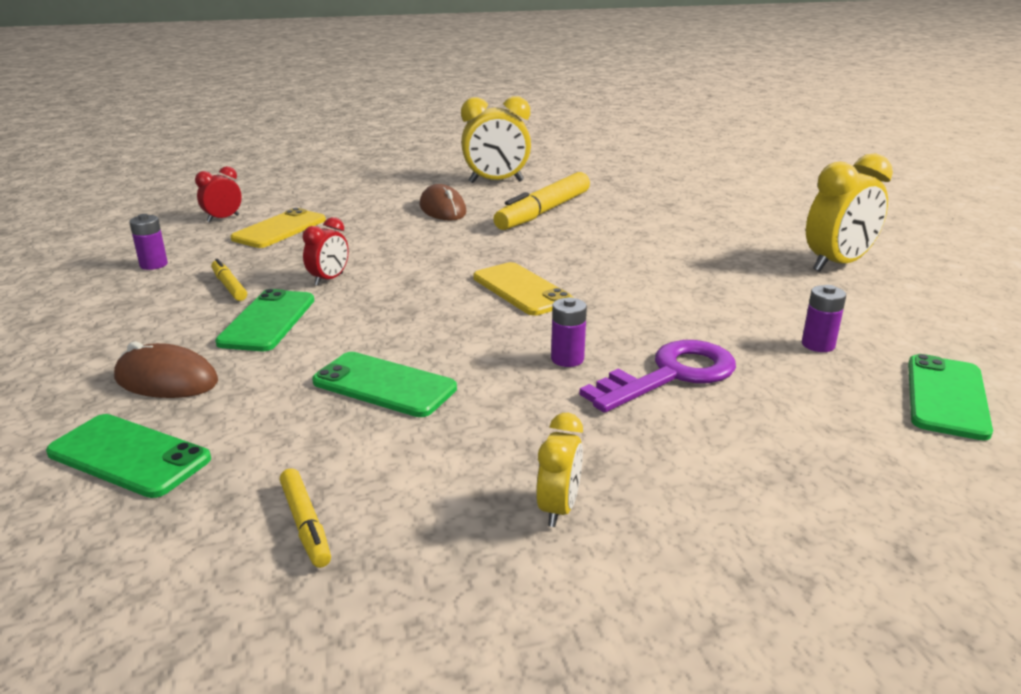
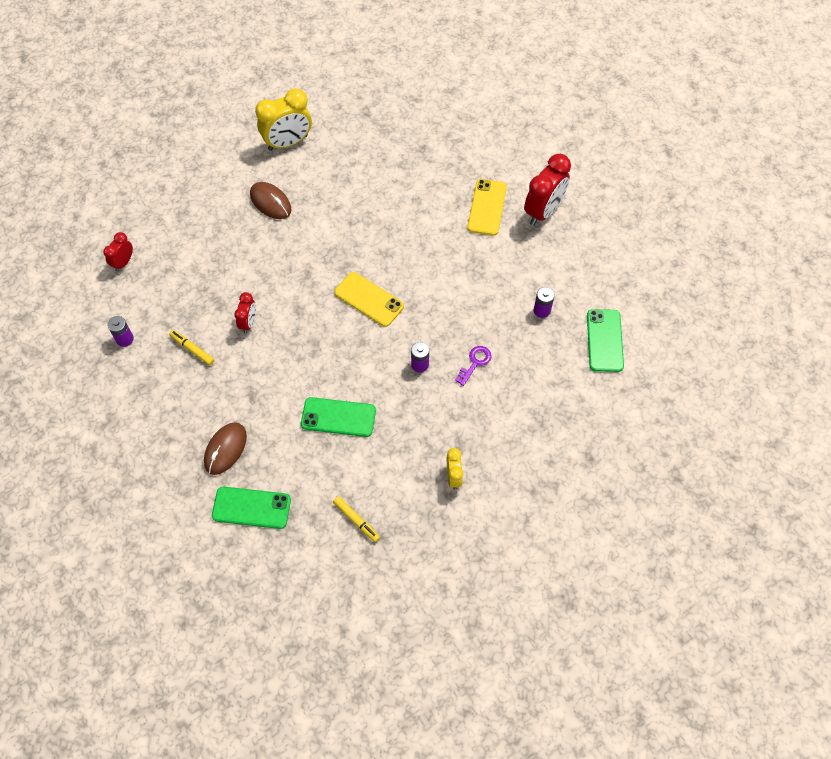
camera: 20 degrees left, 35 degrees up
(166, 380) = (225, 449): brown mouse -> brown mouse turned 60 degrees counterclockwise
(267, 321) = (241, 379): green phone -> none
(279, 229) = (174, 266): yellow phone -> yellow phone (487, 207)
(543, 212) = (342, 186): yellow marker -> none
(671, 375) = (475, 363): purple key -> purple key, size x0.54
(837, 264) = (543, 211): yellow clock -> red clock

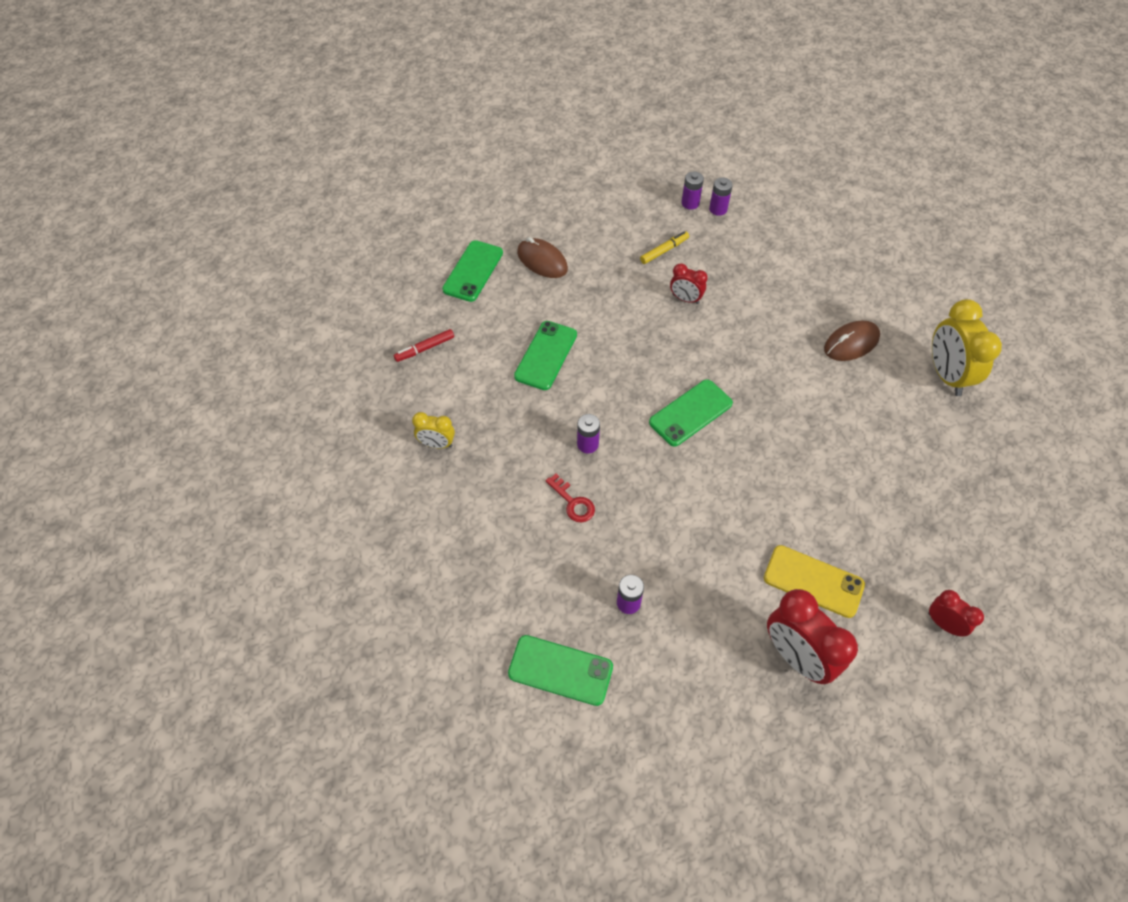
camera: 105 degrees right, 5 degrees down
(123, 262) = (785, 211): red clock -> red clock (943, 624)
(129, 315) = (718, 209): none -> purple battery
(356, 520) = (425, 348): yellow marker -> red marker
(369, 299) = (690, 413): yellow phone -> green phone
(475, 363) = (573, 502): purple key -> red key

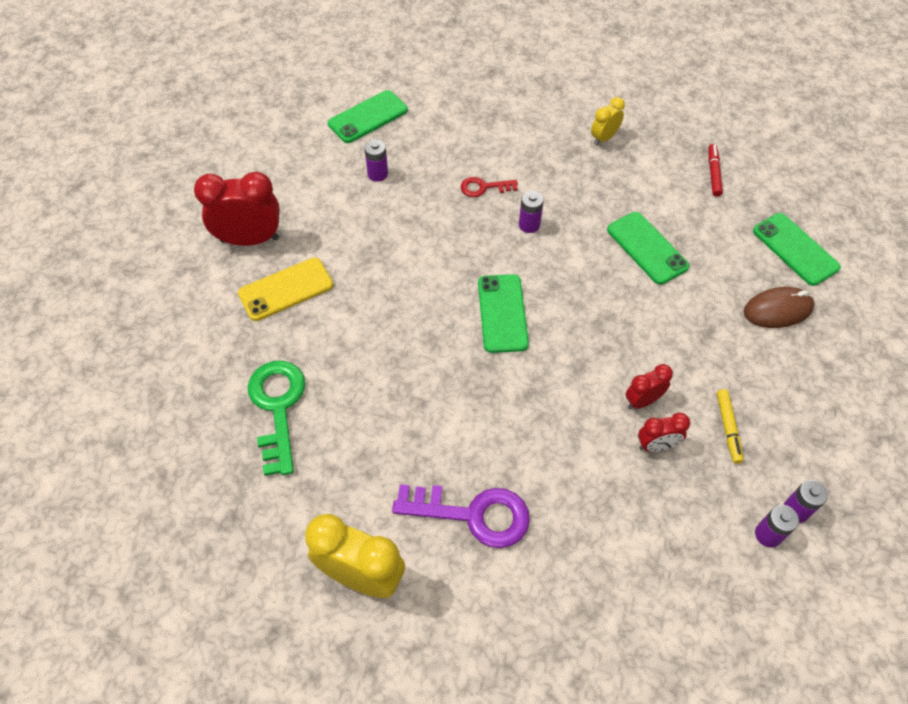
camera: 125 degrees right, 0 degrees up
(851, 343) = (473, 514): brown mouse -> purple key
(906, 504) = (277, 407): none -> green key
(943, 624) = (173, 347): red clock -> red clock (656, 445)

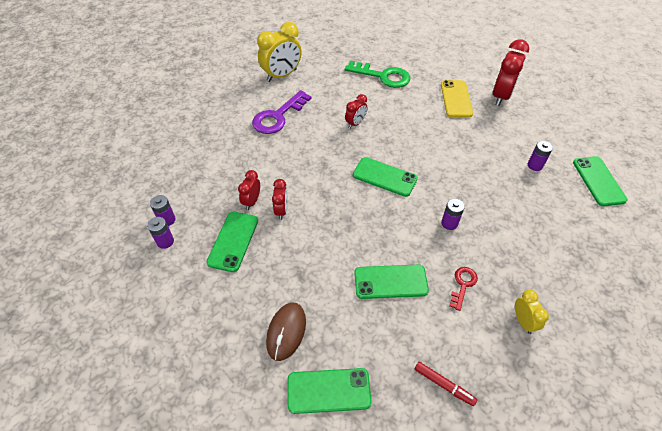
camera: 120 degrees right, 5 degrees down
(420, 394) = (355, 123): none -> red clock
(484, 187) = (497, 214): red key -> red key (463, 285)
(728, 428) = (233, 241): yellow marker -> green phone

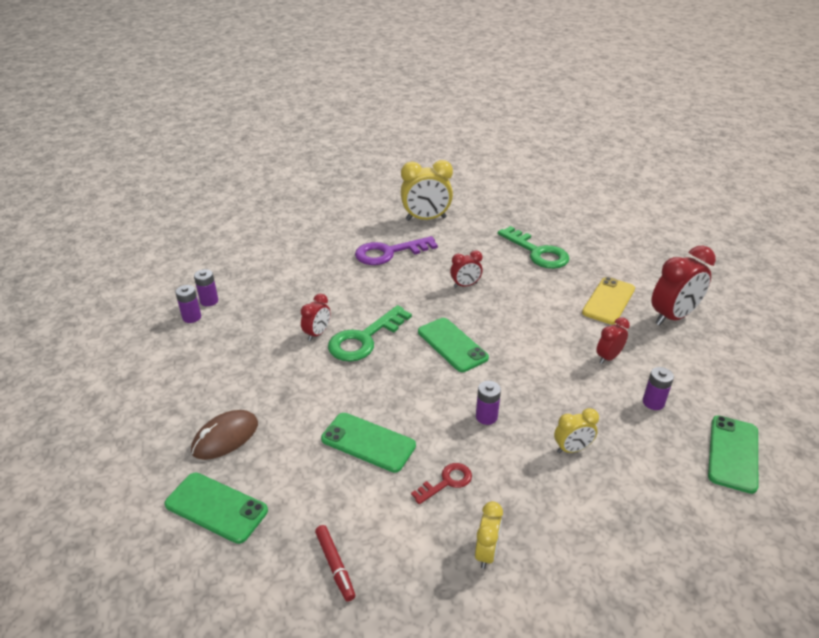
camera: 30 degrees right, 15 degrees down
(233, 241) = (249, 341): green phone -> none
(252, 201) = (296, 315): red clock -> red clock (608, 357)
(320, 199) = (364, 339): none -> green key
(515, 221) = (572, 449): none -> yellow clock

